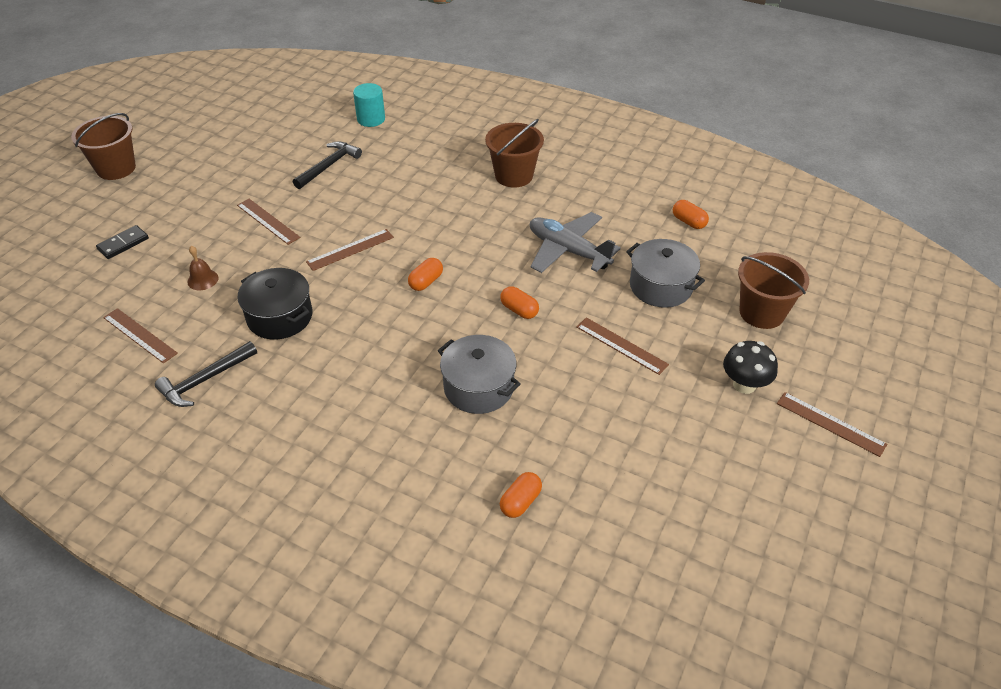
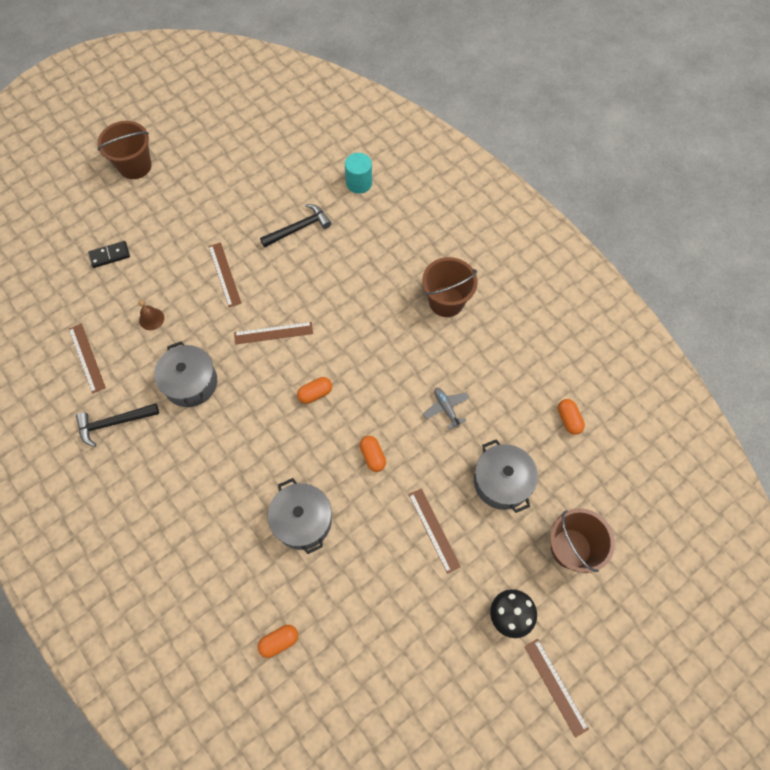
camera: 25 degrees right, 20 degrees up
(280, 317) = (191, 383): black pot -> grey pot
(568, 250) = (446, 408): grey plane -> grey plane, size x0.52

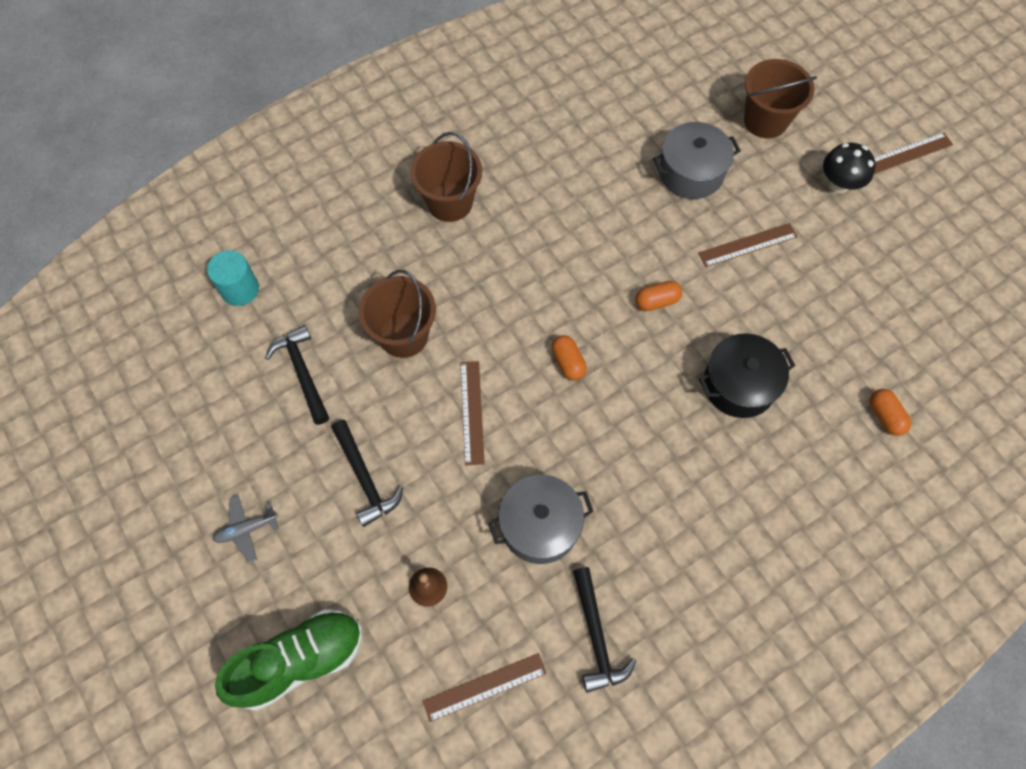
camera: 85 degrees left, 0 degrees up
(110, 255) = (300, 661): black domino -> green shoe
(135, 166) = (123, 626): brown bucket -> brown bucket (404, 335)
(224, 274) = (365, 478): brown ruler -> black hammer
(302, 521) = (739, 385): grey pot -> black pot
(446, 408) = (597, 217): grey plane -> grey plane (246, 529)
(568, 419) = (618, 100): orange capsule -> none

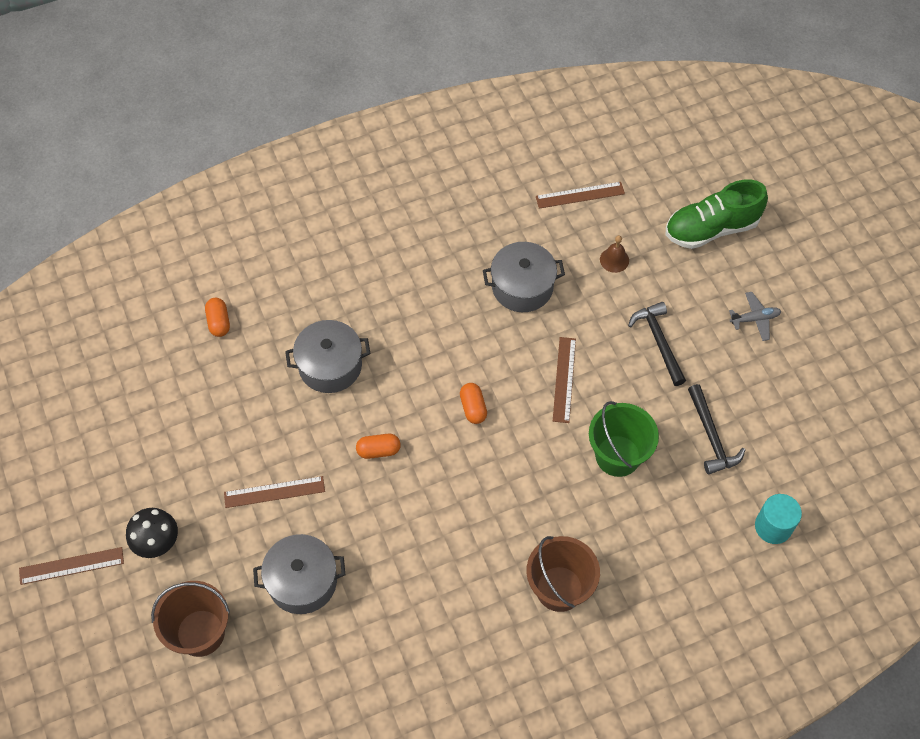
camera: 170 degrees left, 5 degrees down
(404, 335) = (618, 456): brown bucket -> green bucket
(596, 636) = (495, 211): black hammer -> none
(739, 385) = (330, 366): black pot -> grey pot

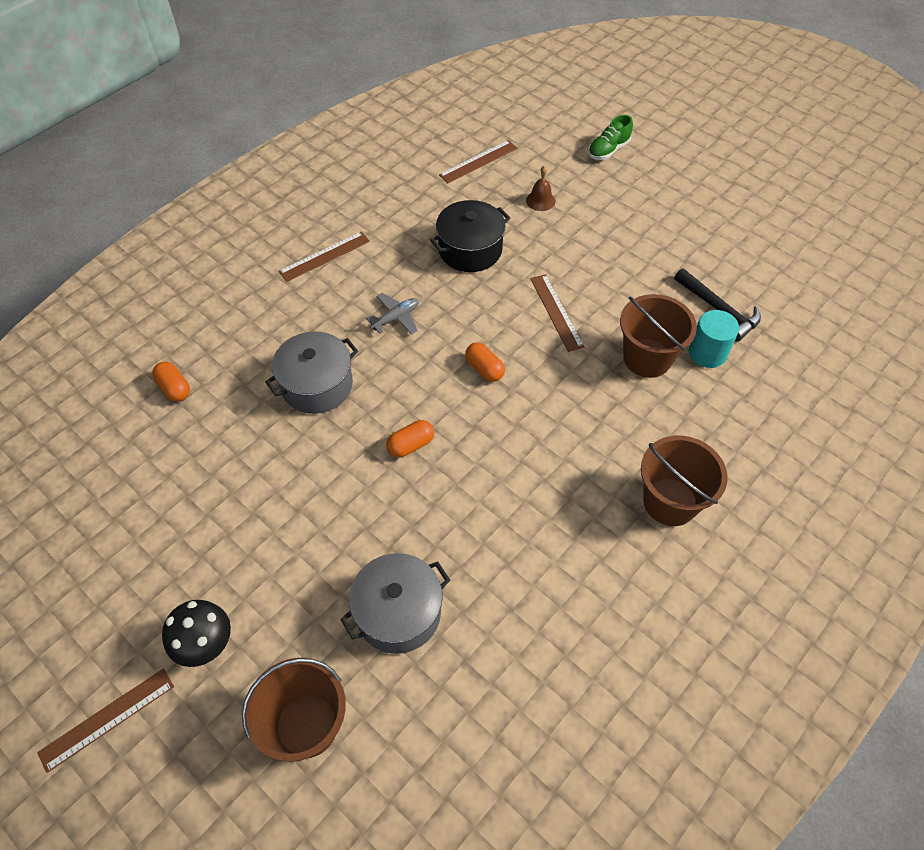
camera: 25 degrees left, 5 degrees down
(274, 492) = (318, 531): brown ruler -> brown ruler (324, 256)
(522, 287) = (470, 250): grey pot -> black pot
(618, 456) = (647, 358): green bucket -> brown bucket
(659, 341) = (621, 250): black hammer -> none
(711, 229) = (608, 150): green shoe -> green shoe, size x0.56
(755, 319) = (691, 204): grey plane -> grey plane (396, 318)
(773, 526) = (824, 363): turquoise cylinder -> turquoise cylinder (707, 353)

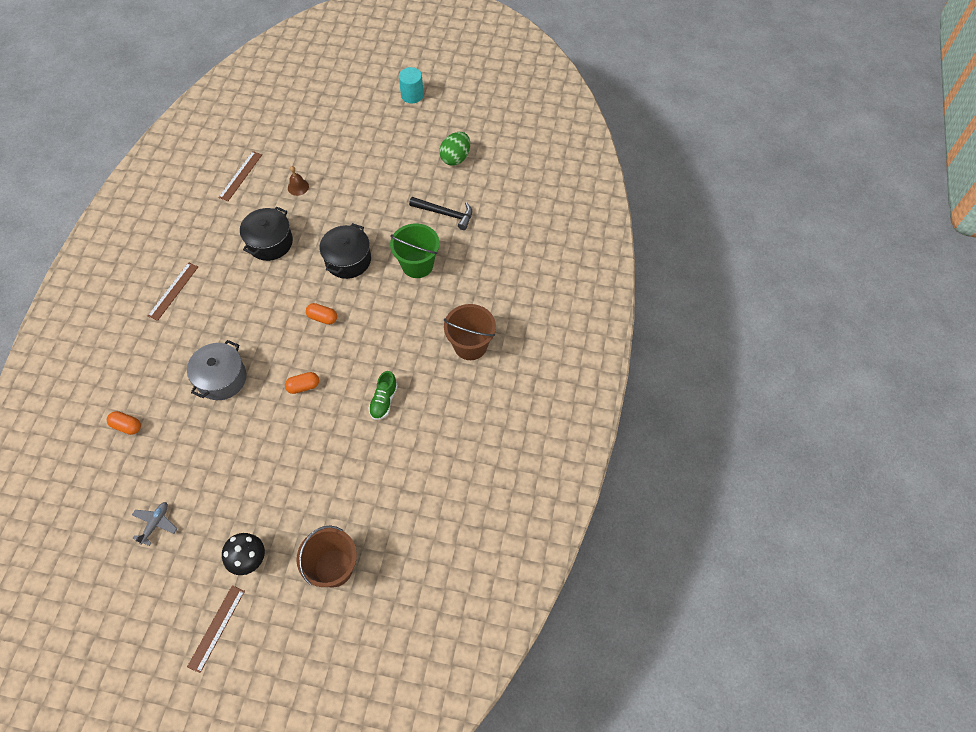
camera: 30 degrees left, 5 degrees up
(396, 318) = (247, 311): grey plane -> grey plane (155, 524)
(398, 613) = (351, 484): grey pot -> none
(411, 445) = (303, 386): orange capsule -> orange capsule turned 45 degrees clockwise
(556, 312) = (348, 260): brown ruler -> black pot
(608, 150) = (324, 130): green shoe -> green shoe (384, 401)
(647, 358) = (417, 265): brown bucket -> green bucket
(707, 353) = (451, 245): turquoise cylinder -> turquoise cylinder (412, 95)
(767, 246) = (455, 158): none -> green egg

